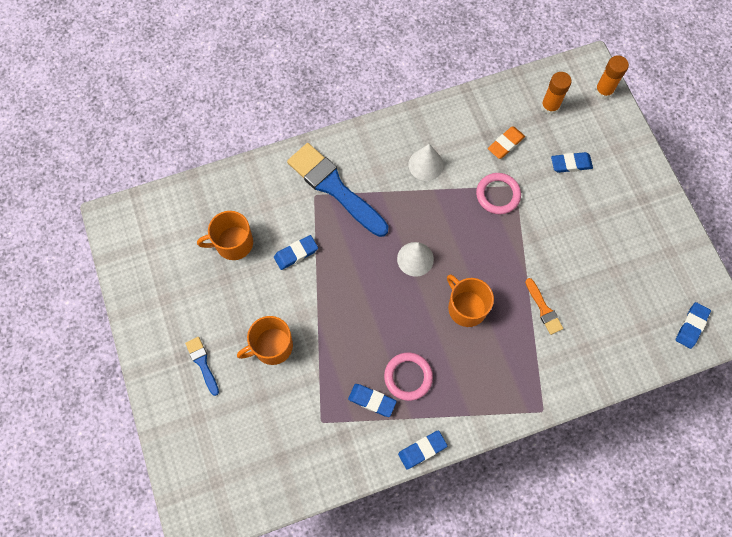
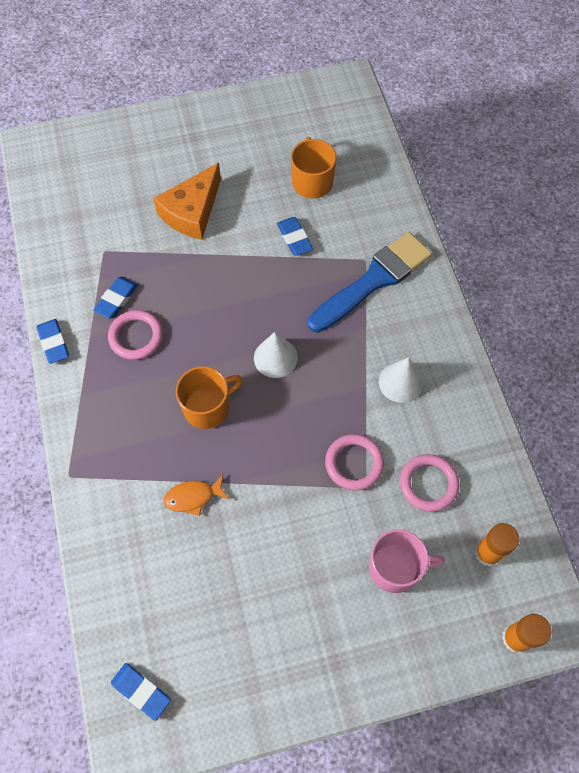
camera: 95 degrees right, 5 degrees down
(202, 363) = (184, 153): blue brush -> none
(272, 346) = (192, 212): orange mug -> orange cheese
(505, 144) = (428, 484): orange eraser -> pink ring
(543, 309) = (193, 497): orange brush -> orange fish
(571, 164) = (395, 567): blue eraser -> pink mug

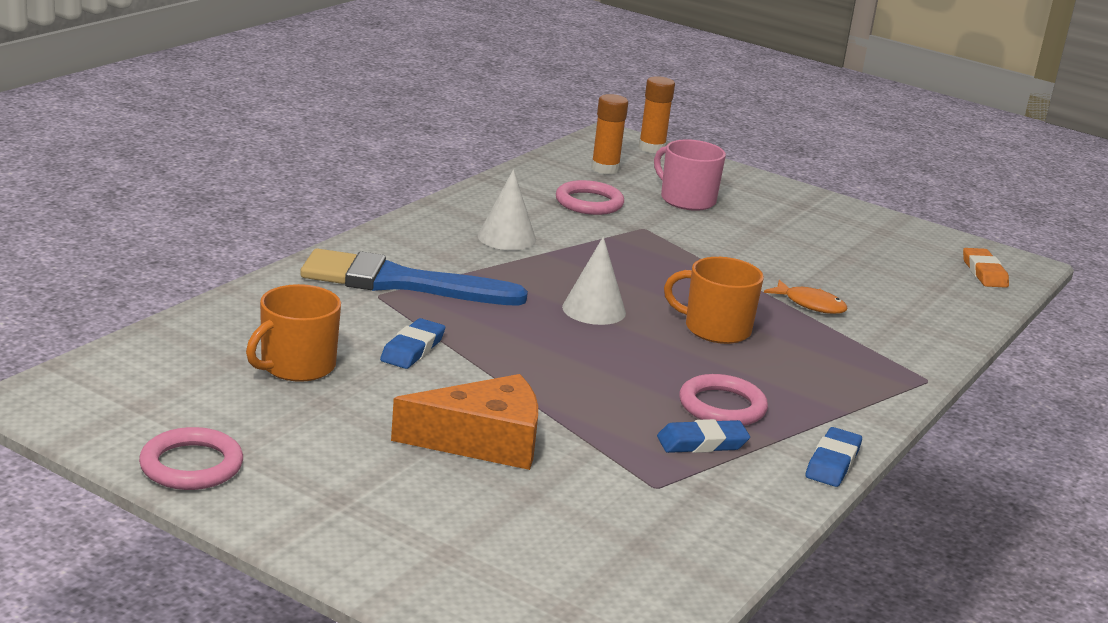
camera: 135 degrees left, 40 degrees down
(141, 691) = (984, 272): blue eraser -> orange eraser
(354, 463) = (631, 238): pink ring -> pink ring (191, 465)

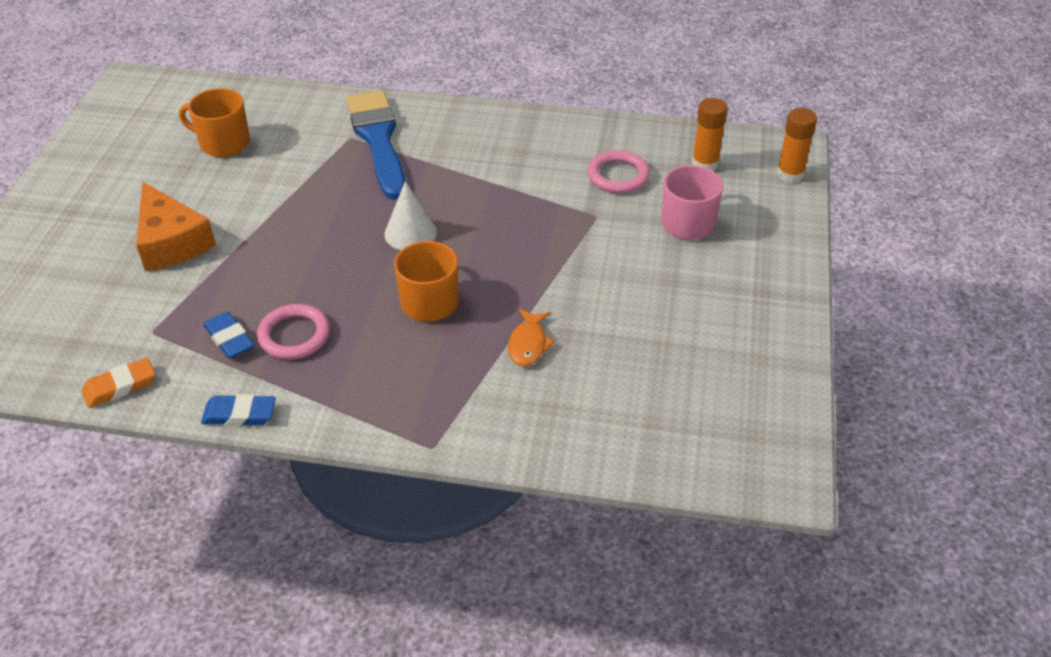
camera: 70 degrees right, 20 degrees up
(191, 465) = (81, 151): pink ring -> none
(412, 349) = (280, 176): blue eraser -> none
(506, 238) = (502, 158): white cone -> none
(984, 272) = (727, 451): orange eraser -> orange eraser (120, 386)

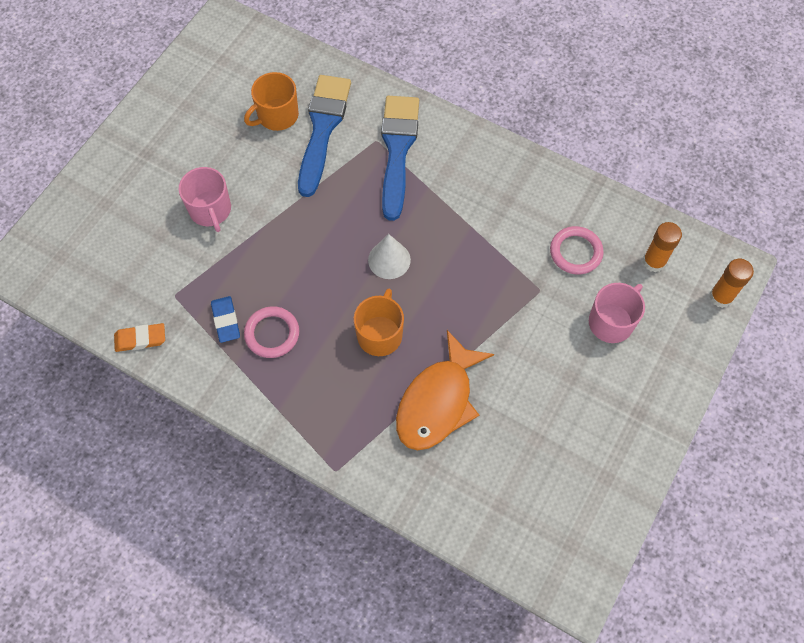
camera: 20 degrees right, 20 degrees up
(171, 242) = (210, 210): orange cheese -> pink mug
(223, 143) = (277, 115): orange mug -> orange mug turned 75 degrees counterclockwise
(239, 414) = (213, 393): blue eraser -> none
(283, 142) = (322, 128): none -> blue brush
(528, 344) = (438, 401): orange fish -> orange fish, size x2.12

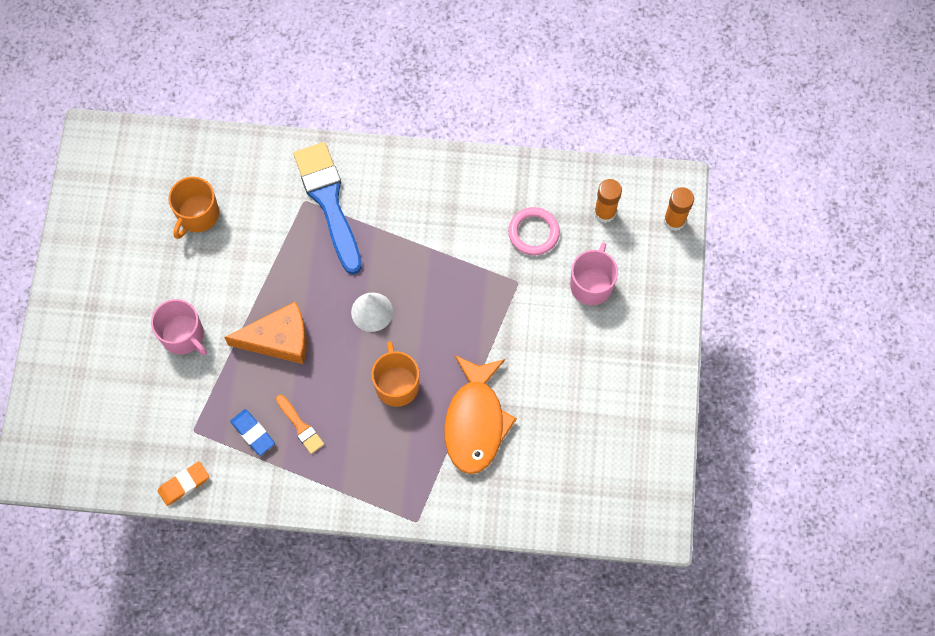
camera: 25 degrees left, 5 degrees up
(272, 334) = (301, 426): pink ring -> orange brush
(292, 248) = (279, 339): none -> orange cheese
(322, 128) = (248, 210): blue brush -> none

